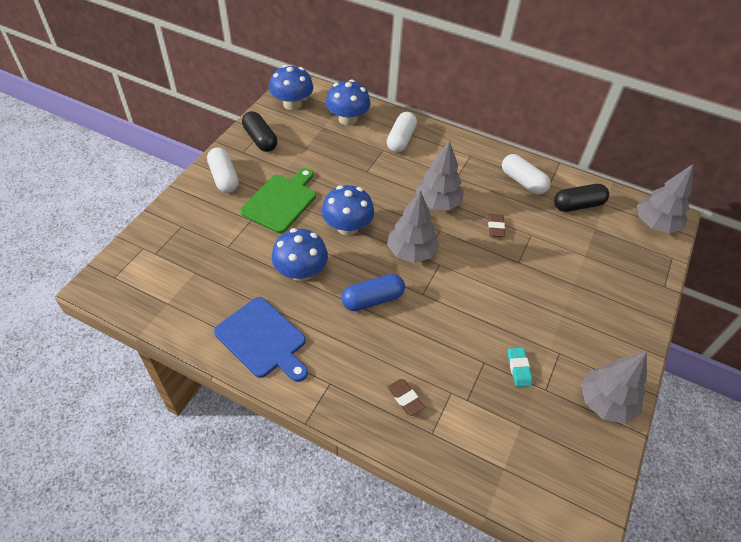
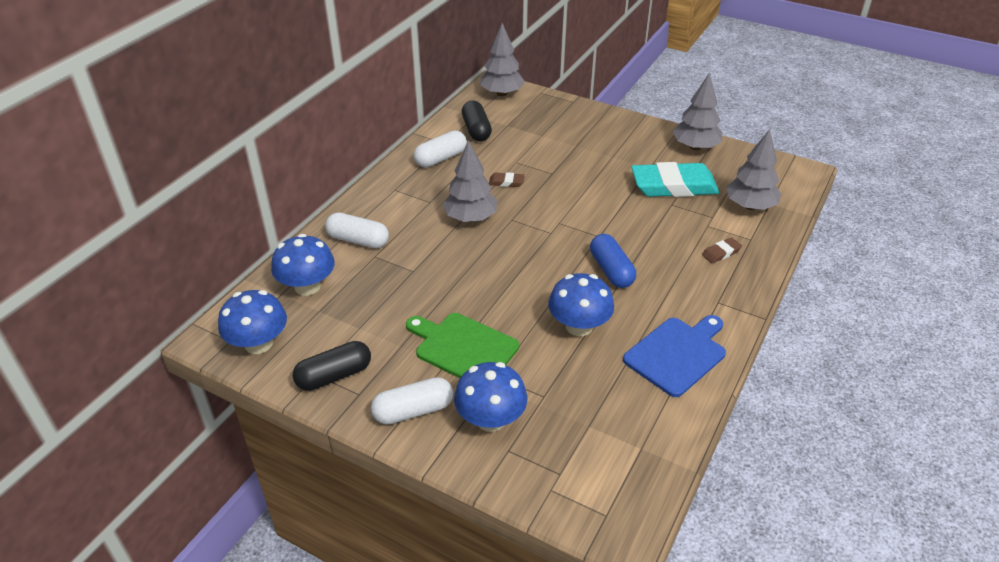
camera: 85 degrees left, 10 degrees down
(347, 227) = (508, 288): blue mushroom -> blue mushroom (491, 419)
(411, 252) = (543, 241): grey tree -> grey tree (750, 206)
(518, 368) = (673, 186): turquoise eraser -> turquoise eraser, size x2.40

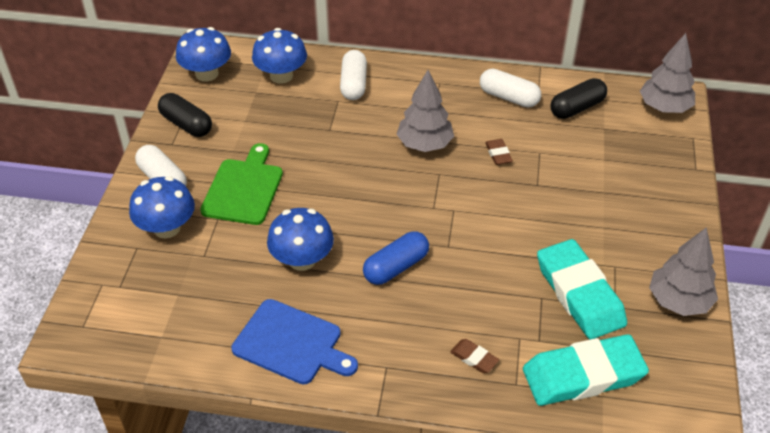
camera: 70 degrees right, 5 degrees up
(750, 206) = (583, 375): grey tree -> turquoise eraser

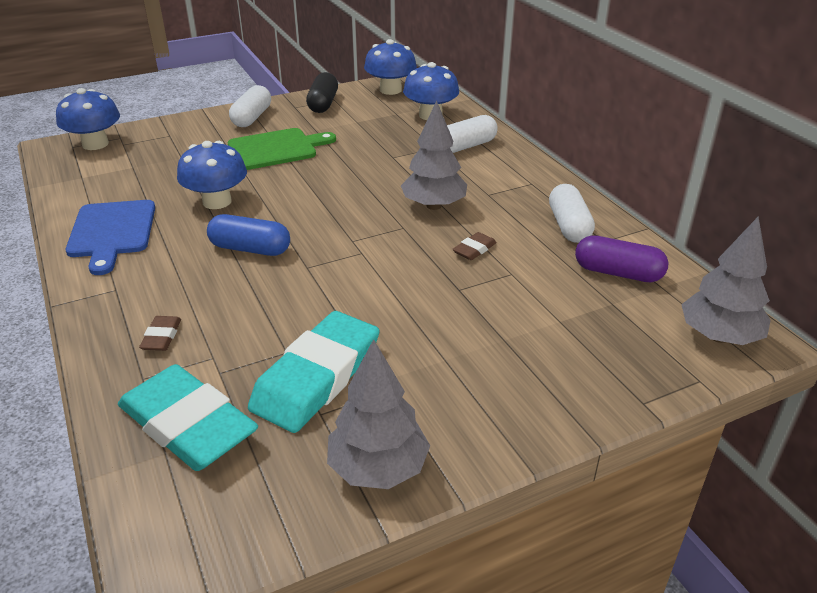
camera: 55 degrees right, 10 degrees down
(167, 228) = (200, 137): blue mushroom -> blue mushroom (95, 144)
(577, 108) = (618, 273): black capsule -> purple capsule

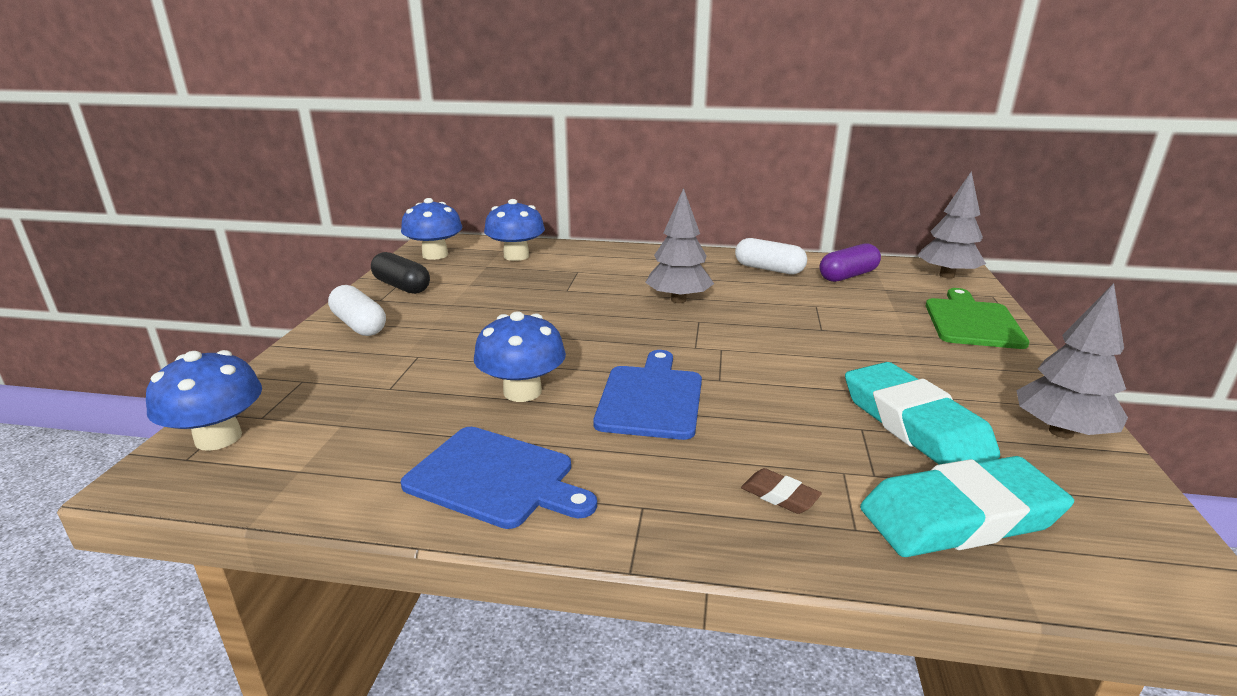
camera: 55 degrees left, 10 degrees down
(250, 249) = (651, 398): blue capsule -> blue cutting board
(276, 149) = (457, 332): green cutting board -> green cutting board (972, 321)
(466, 146) = (595, 261): white capsule -> none
(474, 249) = (767, 306): brown eraser -> none

